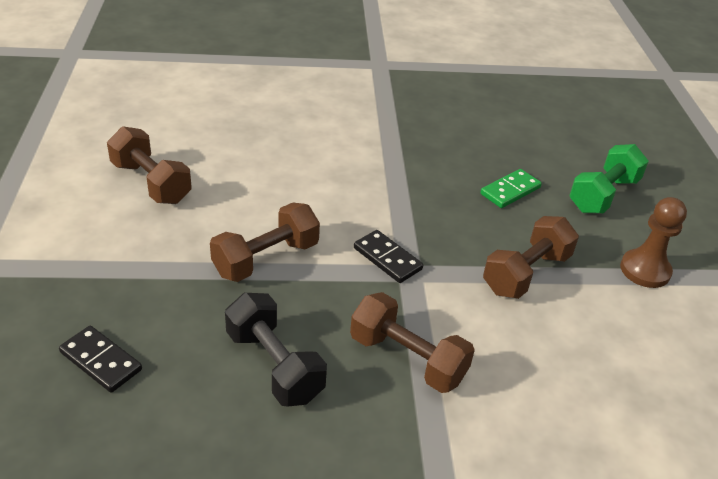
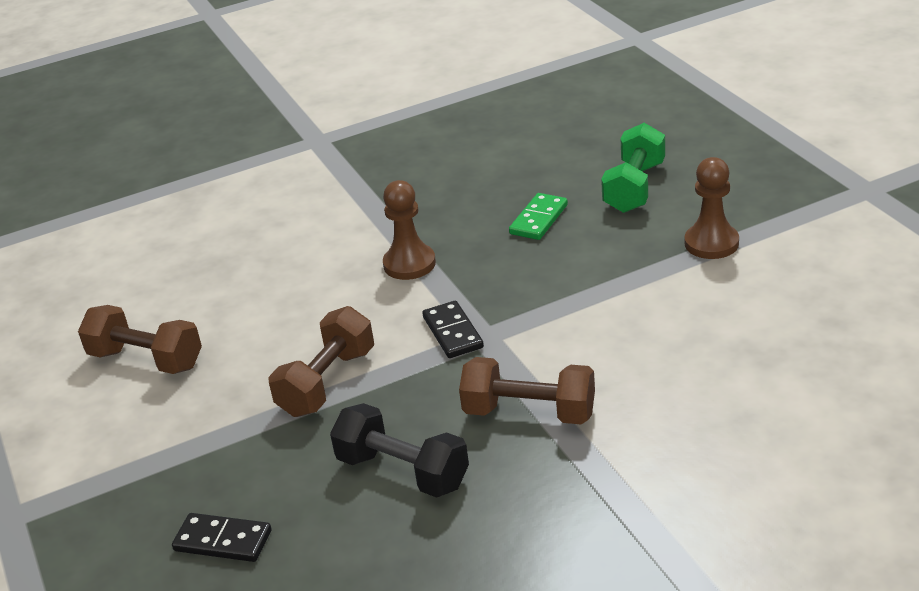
camera: 15 degrees left, 5 degrees down
(387, 258) = (453, 332): black domino -> black domino turned 45 degrees clockwise
(388, 187) = (409, 264): none -> brown pawn
(526, 273) = (599, 291): brown dumbbell -> none

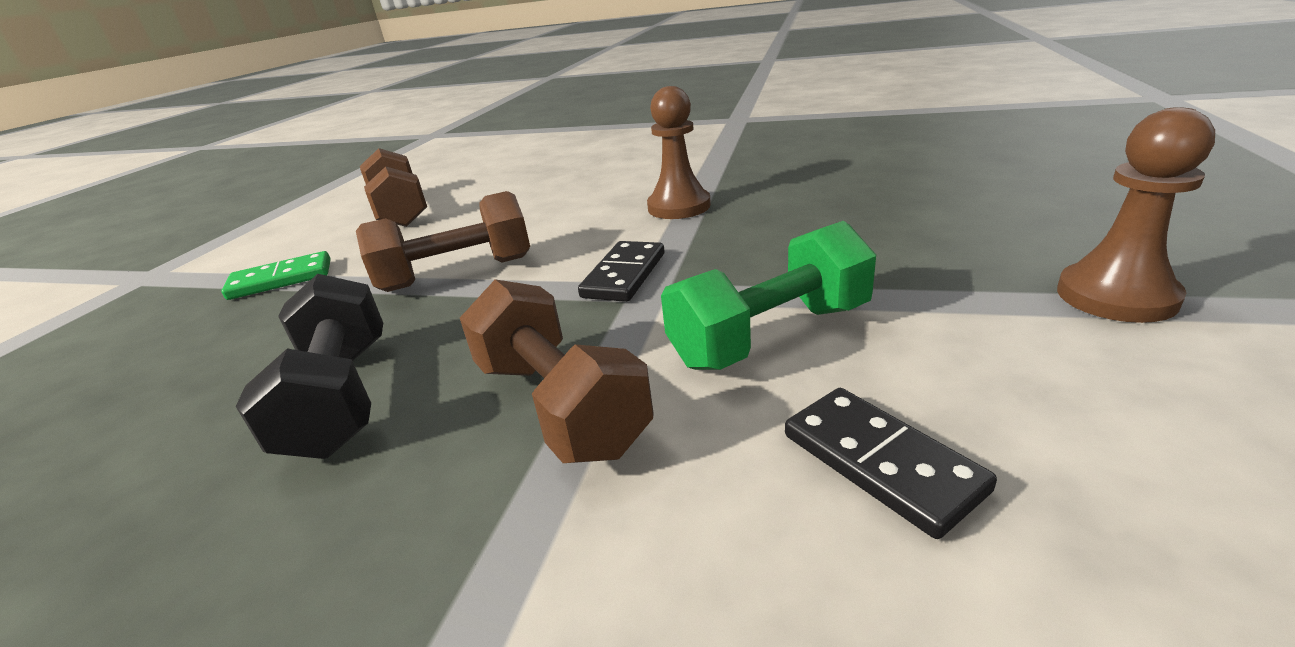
camera: 40 degrees right, 5 degrees down
(223, 540) = (138, 373): black domino -> black domino (881, 462)
(539, 219) = (863, 206): green domino -> green domino (281, 280)
(634, 188) = (1032, 206): green dumbbell -> green dumbbell (771, 335)

